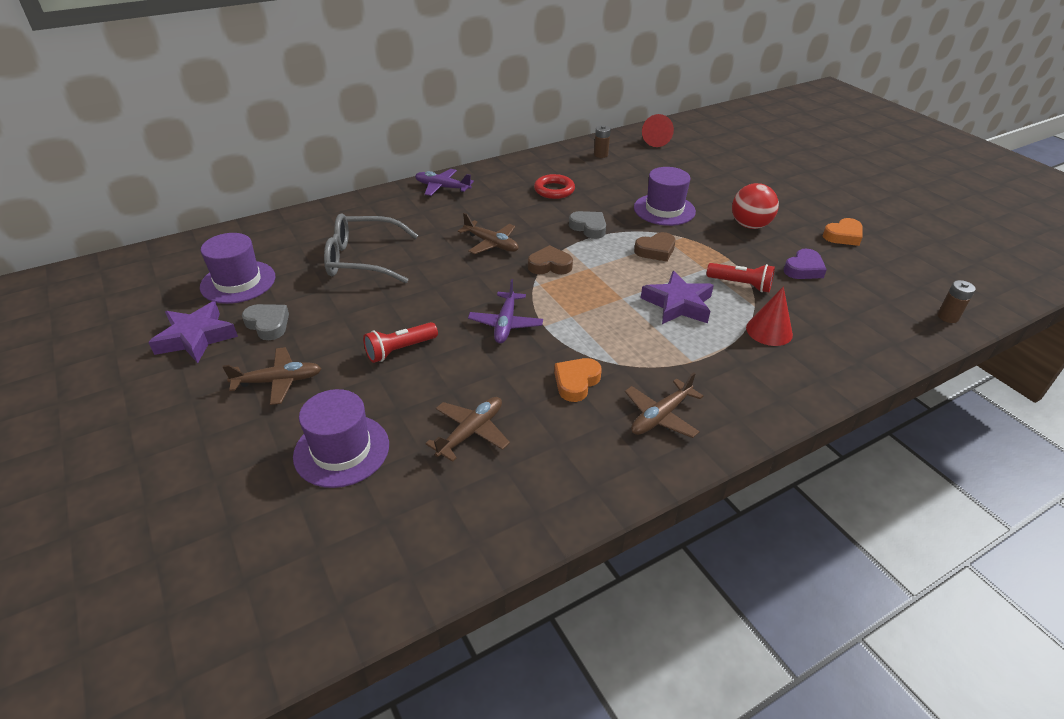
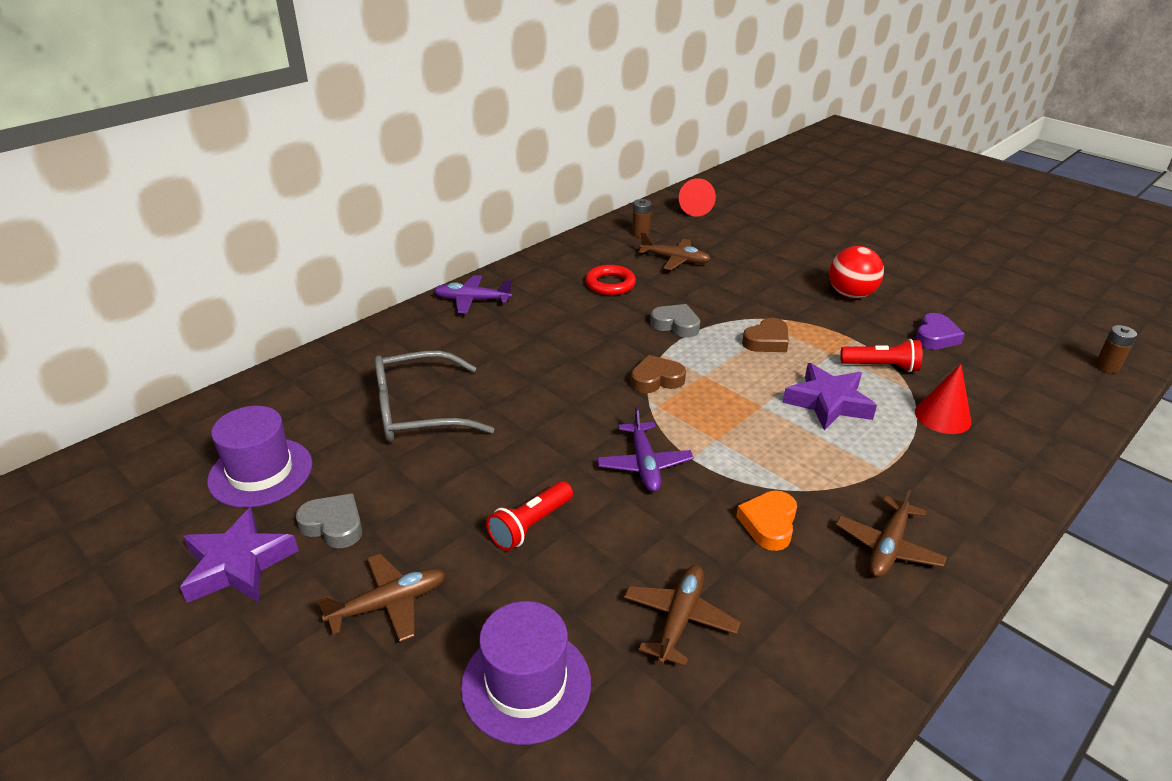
camera: 15 degrees left, 5 degrees down
(491, 244) = (571, 363): brown plane -> brown plane (675, 260)
(664, 210) = (748, 290): purple hat -> none
(843, 236) = (952, 292): orange heart -> none

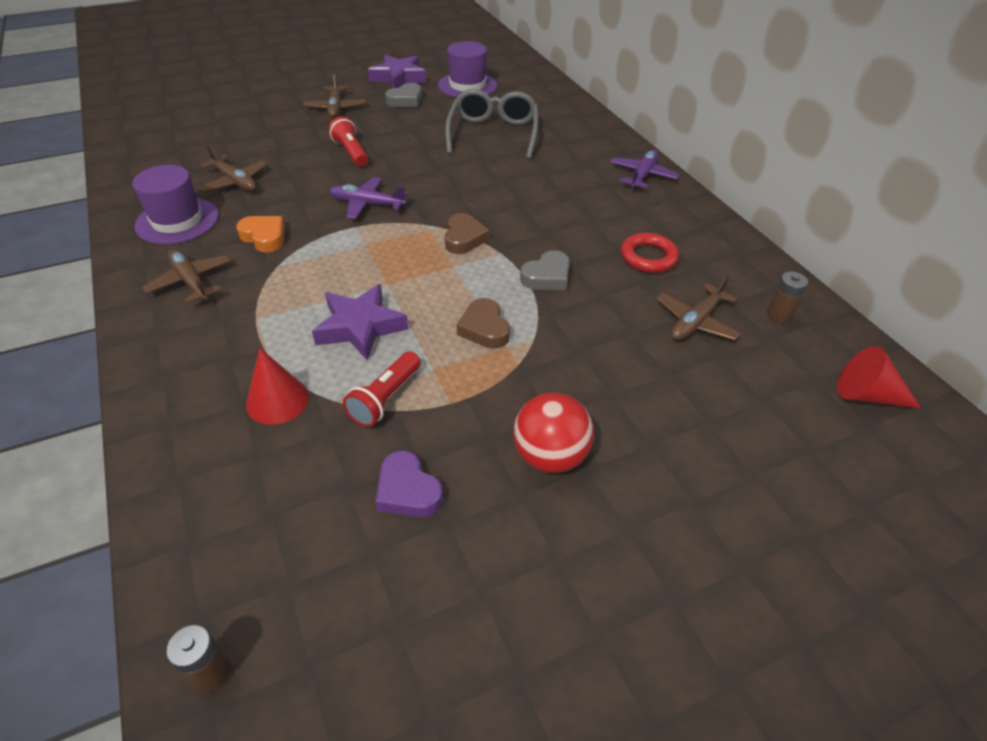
camera: 110 degrees right, 10 degrees up
(526, 684) = (250, 133): purple hat -> purple hat (177, 221)

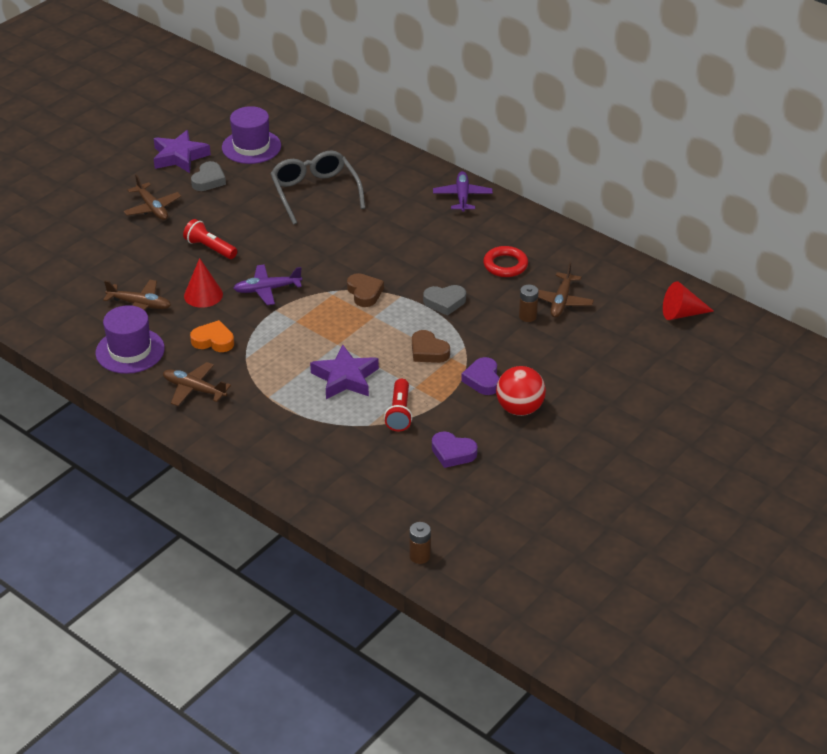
camera: 25 degrees left, 5 degrees down
(277, 400) = (333, 437): red cone -> red cone (203, 295)
(526, 392) = (482, 380): none -> purple heart
(547, 276) = (445, 302): grey heart -> grey heart turned 60 degrees clockwise
(778, 315) = (611, 279): brown battery -> brown battery (527, 316)

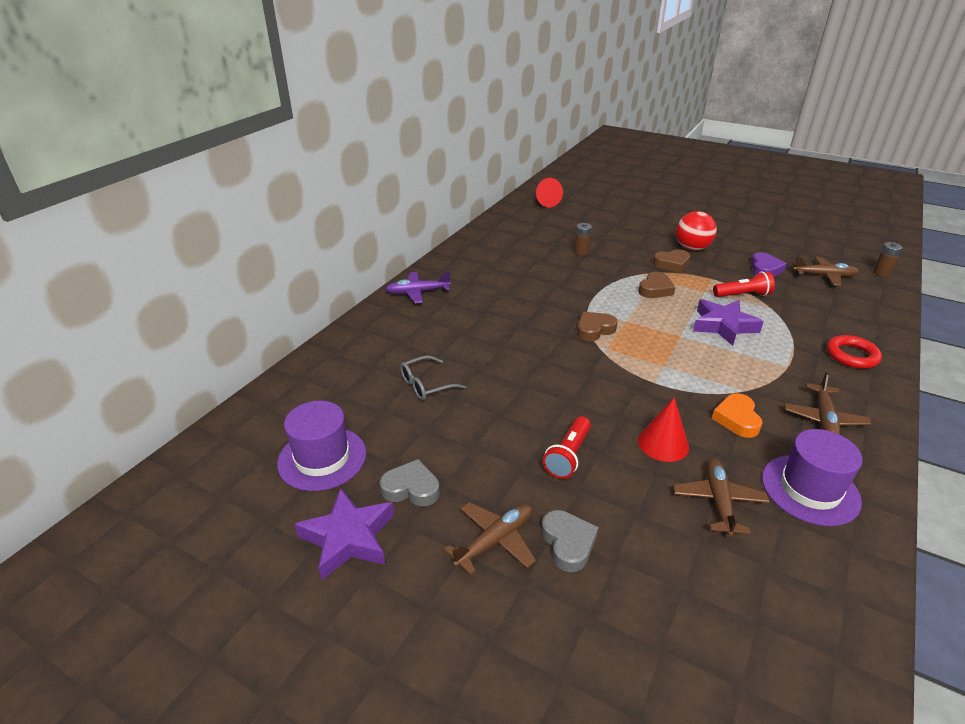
camera: 100 degrees left, 5 degrees down
(267, 289) = (624, 393): purple plane -> none
(315, 192) = (426, 385): grey glasses -> grey glasses, size x0.56
(445, 302) = (584, 287): grey heart -> grey heart (568, 543)
(482, 380) = (672, 264): purple heart -> brown heart
(505, 265) = (517, 265): red ring -> red ring (851, 355)
(561, 301) = (554, 240): brown plane -> brown plane (824, 276)

